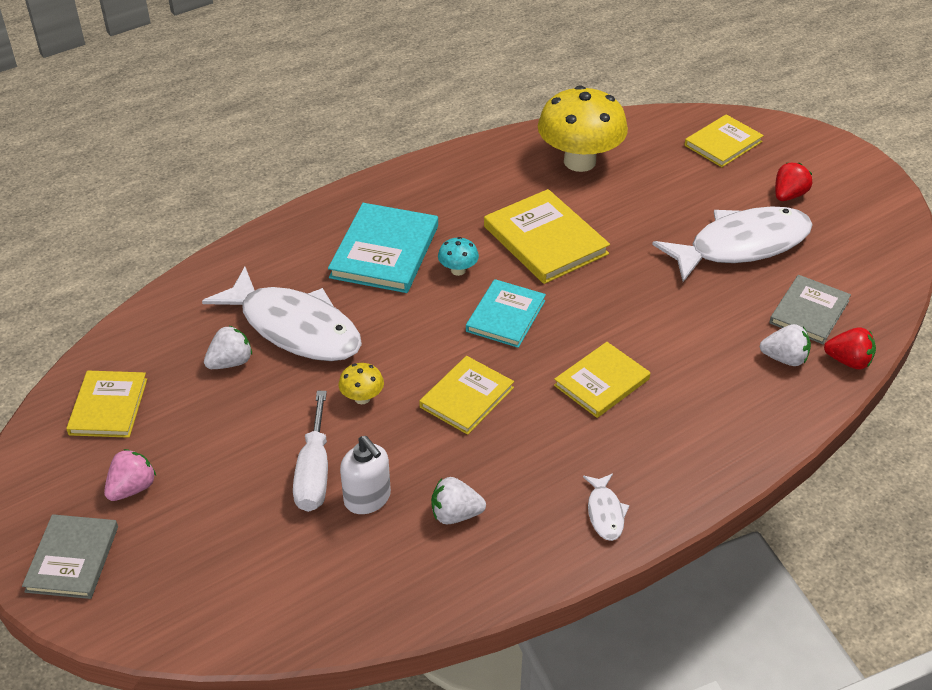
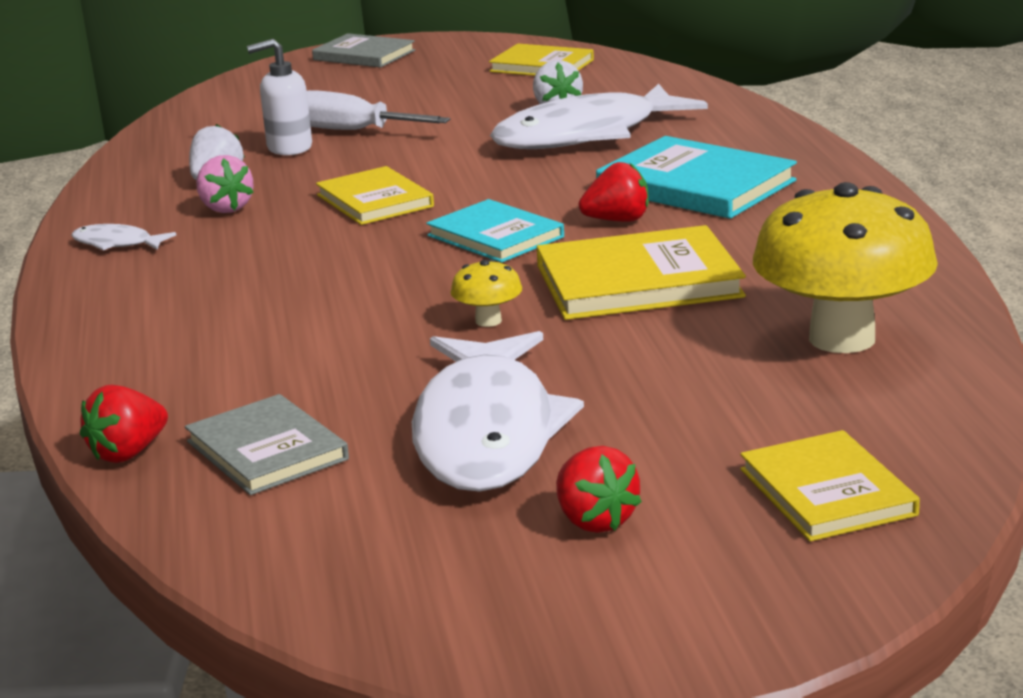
camera: 115 degrees right, 20 degrees down
(132, 488) = (421, 72): pink strawberry -> pink strawberry (225, 208)
(362, 398) = (434, 155): yellow mushroom -> yellow mushroom (488, 321)
(458, 270) = (617, 220): turquoise mushroom -> red strawberry
(601, 382) = (309, 273): yellow book -> none
(784, 358) = (198, 402): white strawberry -> none

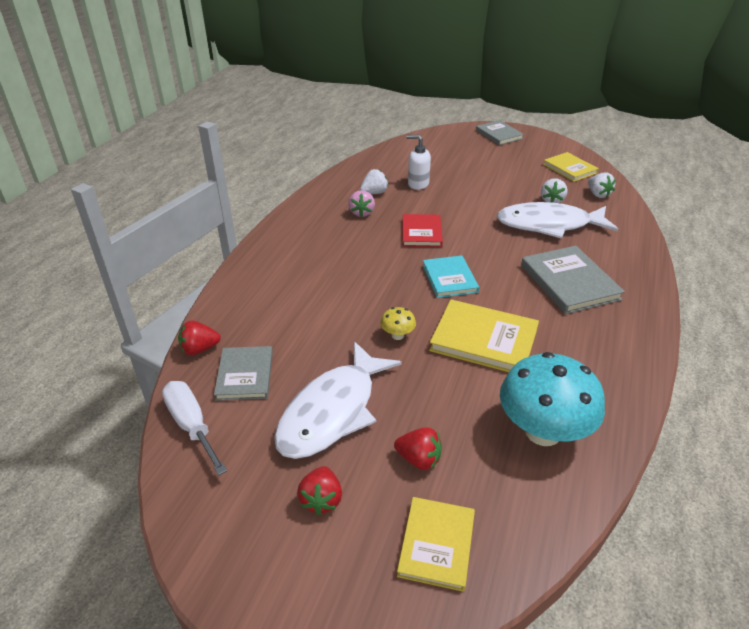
camera: 30 degrees right, 15 degrees up
(117, 244) = (305, 218): white fish -> none
(353, 131) = (452, 183): white screwdriver -> white screwdriver (191, 425)
(374, 201) = (421, 233): yellow book -> red book
(617, 220) = (511, 292): red strawberry -> red strawberry (419, 459)
(624, 83) = (598, 194): none -> white strawberry
(696, 185) = (569, 282): turquoise book -> grey book
(842, 339) = (543, 431): yellow mushroom -> turquoise mushroom

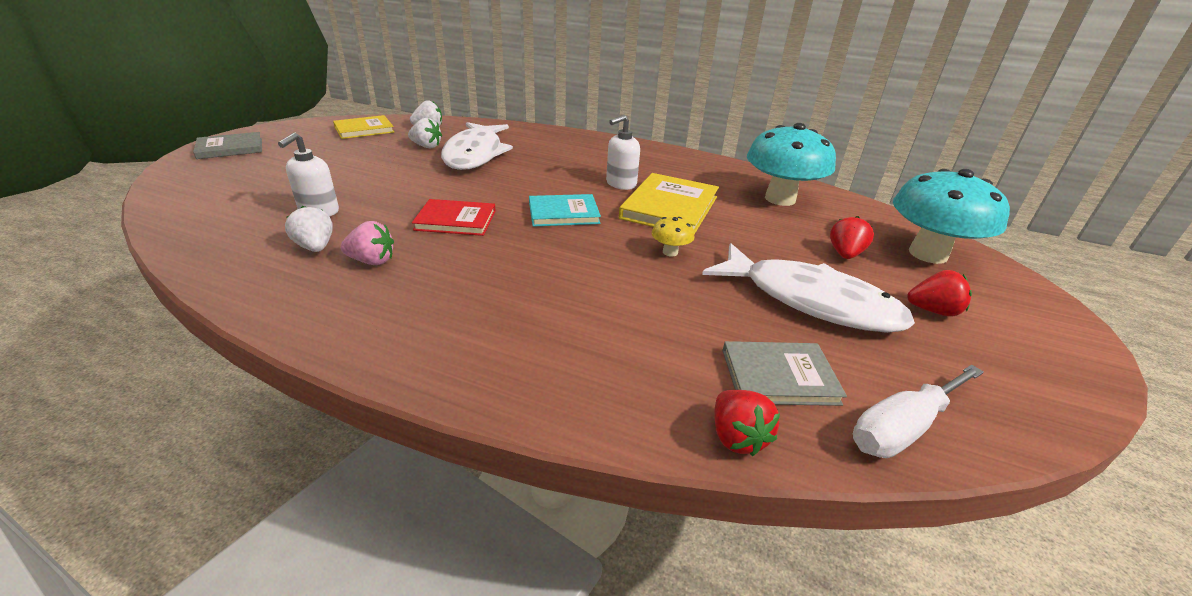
camera: 90 degrees left, 5 degrees down
(436, 544) = (928, 254): yellow book -> turquoise mushroom
(525, 309) = (620, 184): none -> white soap dispenser
(569, 282) = (579, 161): grey book -> none

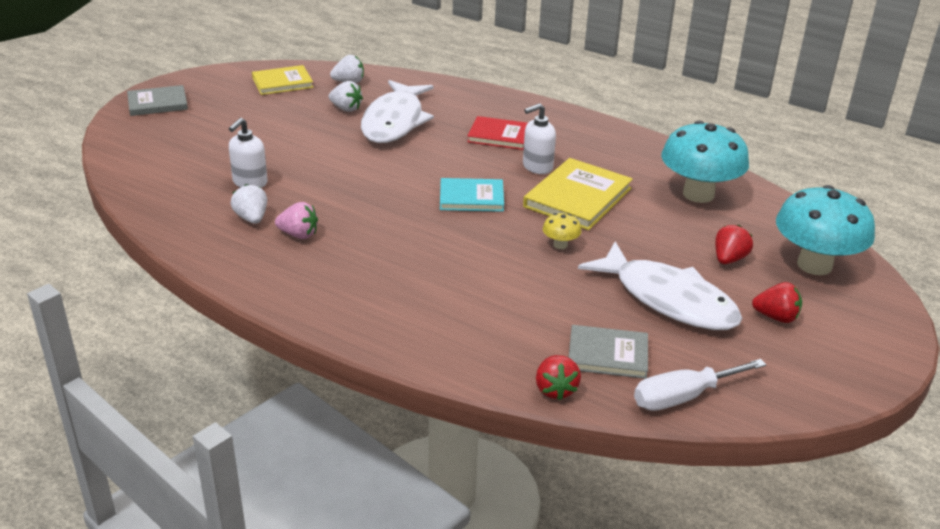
camera: 10 degrees right, 0 degrees up
(456, 220) = (370, 199): red book -> red book (499, 136)

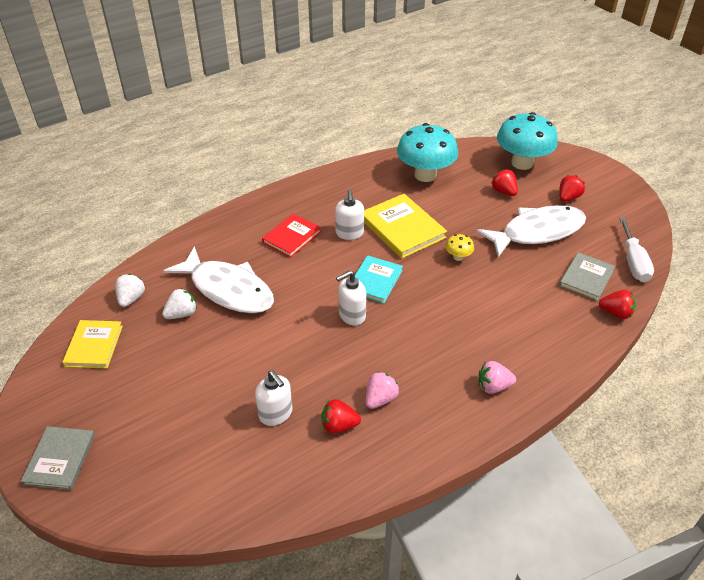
camera: 65 degrees left, 10 degrees up
(251, 218) = (339, 426): white strawberry -> red strawberry
(357, 305) = (493, 386): none -> pink strawberry
(407, 194) = (351, 315): none -> white soap dispenser

